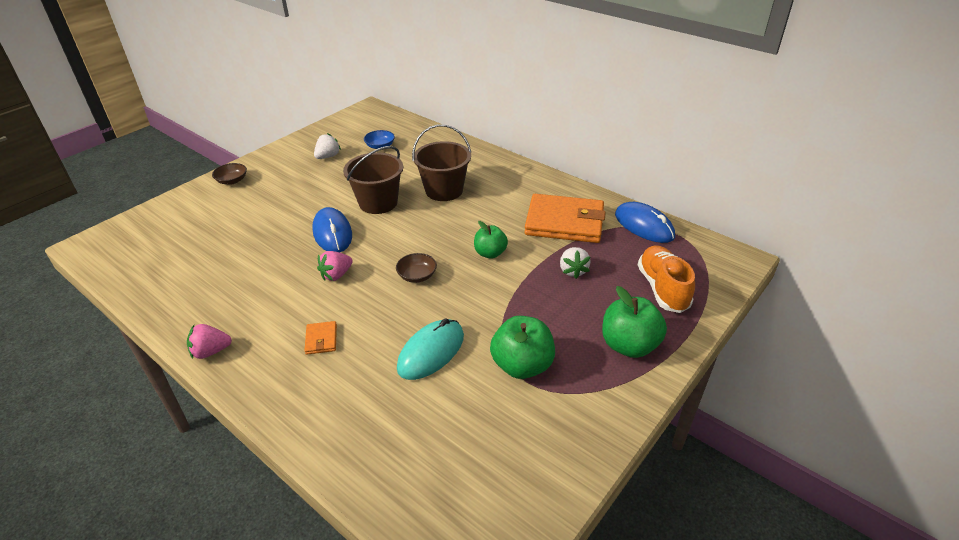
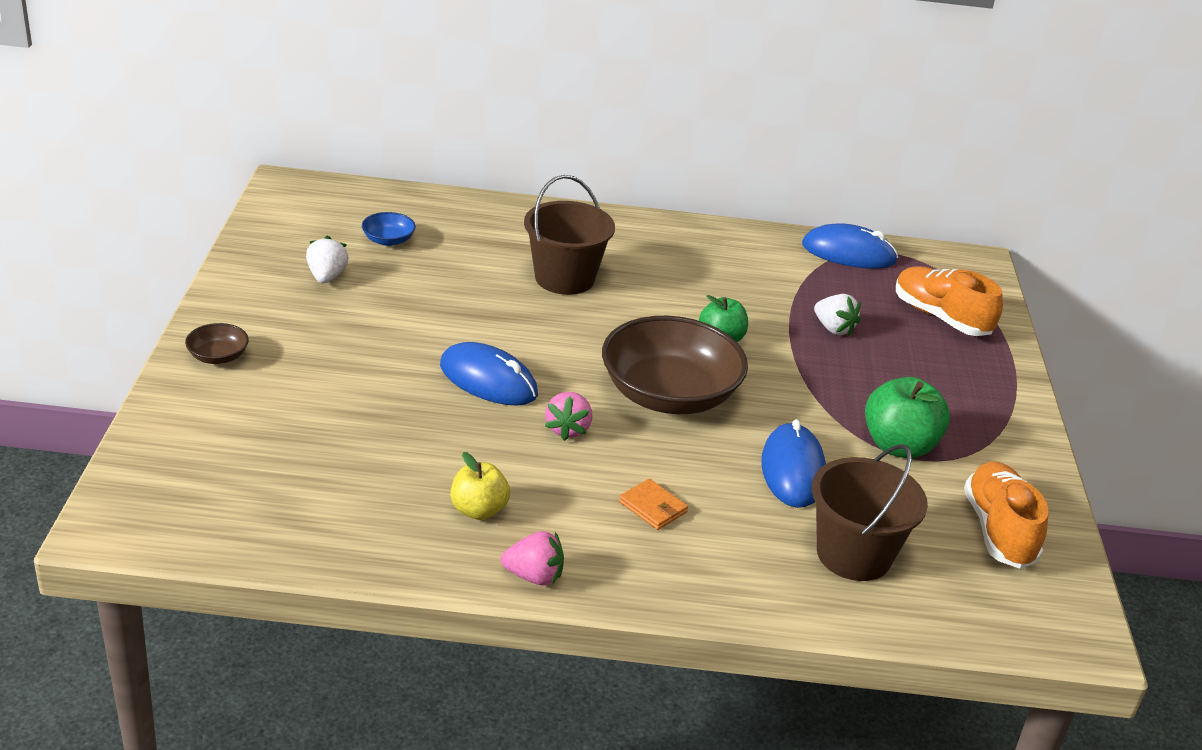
camera: 40 degrees left, 5 degrees down
(211, 351) = (534, 576): pink strawberry -> pink strawberry turned 120 degrees counterclockwise
(235, 302) = (478, 510): none -> yellow apple
(378, 203) = (496, 321): brown bucket -> brown bucket (853, 554)
(417, 276) = (669, 394): brown bowl -> brown bowl, size x2.39
(431, 352) = (793, 470): turquoise mouse -> blue mouse
(521, 460) = (998, 530): none -> orange shoe
(564, 222) = (760, 275): orange wallet -> none
(629, 345) = (972, 386): green apple -> none

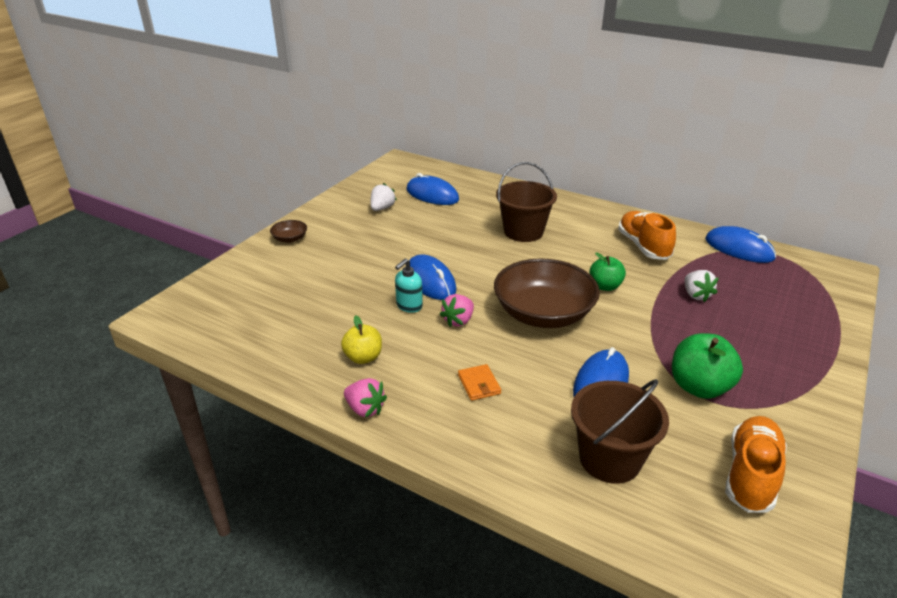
camera: 30 degrees right, 0 degrees up
(388, 240) = (432, 195): blue bowl -> blue mouse
(485, 424) = (409, 306): none -> turquoise soap dispenser
(940, 317) = (790, 303): orange shoe -> orange shoe (643, 246)

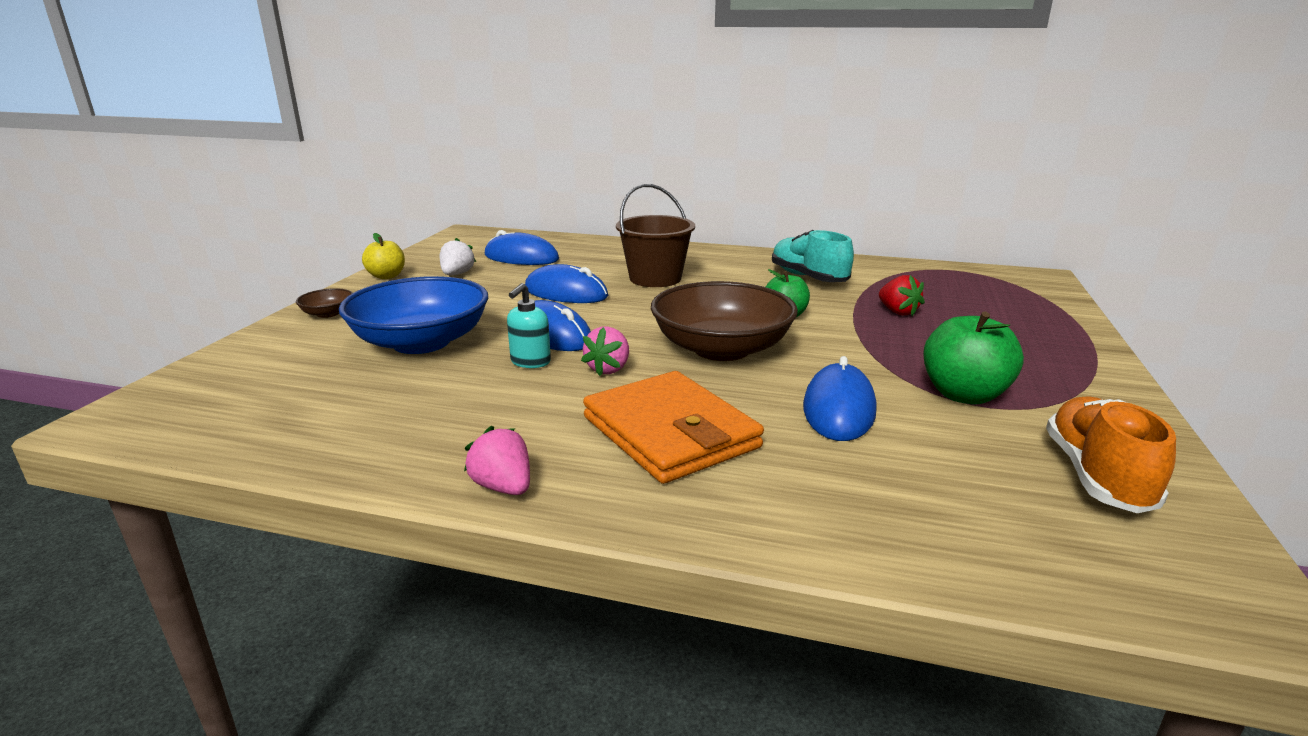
camera: 15 degrees left, 10 degrees down
(344, 276) = (421, 342): none -> blue bowl
(363, 357) = (480, 425): yellow apple -> yellow apple (387, 276)
(365, 409) = (503, 487): pink strawberry -> pink strawberry turned 150 degrees counterclockwise
(479, 384) = (670, 432): orange wallet -> orange wallet, size x2.43
(610, 459) = (903, 489): brown bucket -> none
(643, 246) = (808, 278): orange shoe -> turquoise shoe
(696, 295) = (898, 312): white strawberry -> red strawberry
(739, 249) = (917, 270): blue mouse -> blue mouse (566, 293)

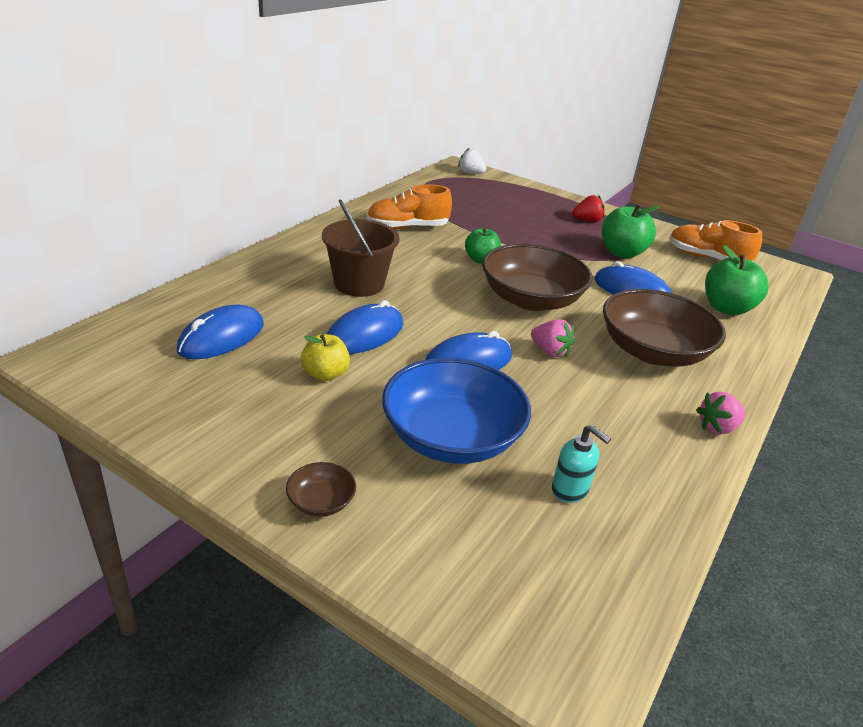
camera: 75 degrees left, 10 degrees up
(387, 276) = (204, 444): yellow apple -> yellow apple (325, 374)
(457, 274) = (246, 389): white strawberry -> white strawberry (470, 173)
(530, 362) = (524, 383): turquoise soap dispenser -> turquoise soap dispenser (570, 490)
(670, 432) = (653, 351): orange wallet -> brown bowl
(808, 278) = (407, 227): turquoise shoe -> orange shoe
(898, 312) = (495, 224): red strawberry -> red strawberry (587, 221)
(899, 498) = (726, 308): none -> green apple

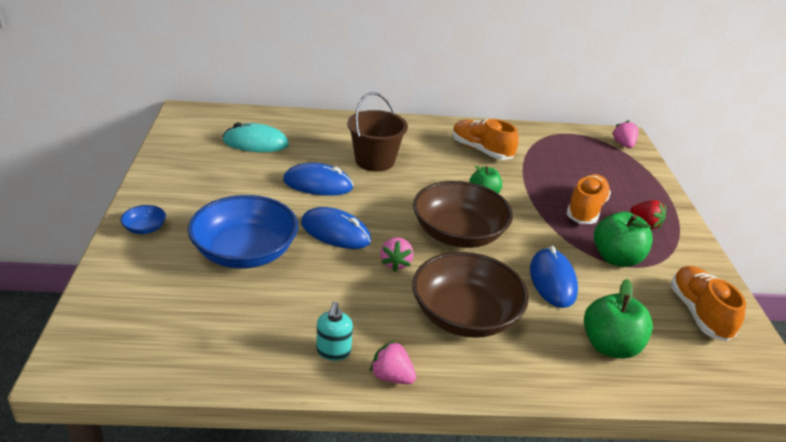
camera: 55 degrees right, 0 degrees up
(221, 337) = (255, 143): blue mouse -> turquoise mouse
(321, 502) = (145, 228): brown bowl -> blue bowl
(325, 374) = (259, 187): yellow apple -> none
(470, 173) = (623, 145): white strawberry -> pink strawberry
(547, 231) = (585, 210): none -> orange shoe
(570, 490) = (237, 317): turquoise soap dispenser -> turquoise soap dispenser (333, 351)

